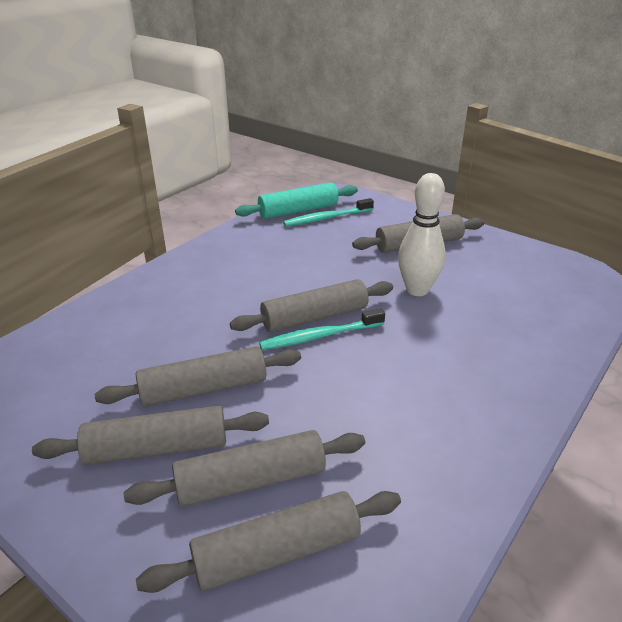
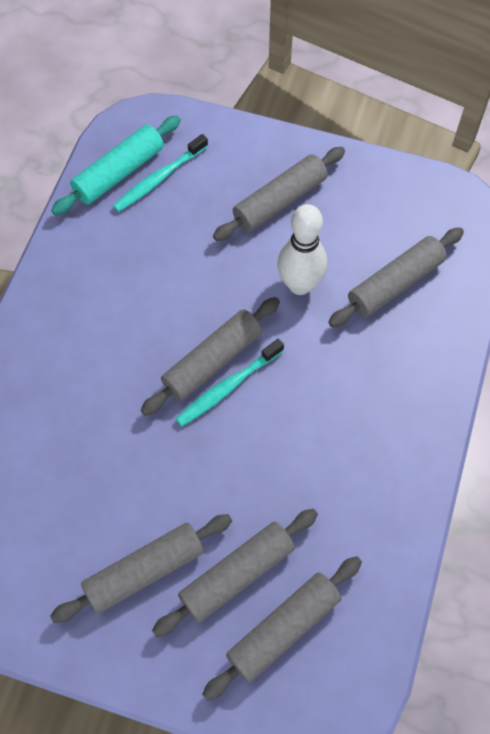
camera: 20 degrees left, 30 degrees up
(204, 389) = (150, 492): grey rolling pin -> grey rolling pin (395, 284)

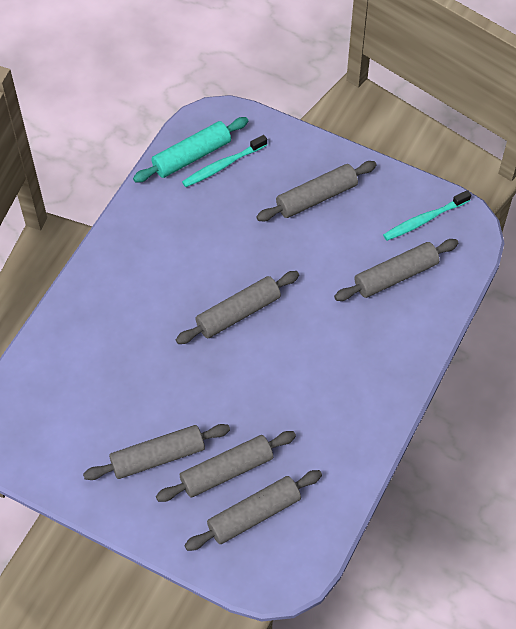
camera: 10 degrees right, 5 degrees down
(227, 387) = (246, 334): turquoise toothbrush -> turquoise toothbrush (424, 220)
(300, 284) = (319, 265): white bowling pin -> none

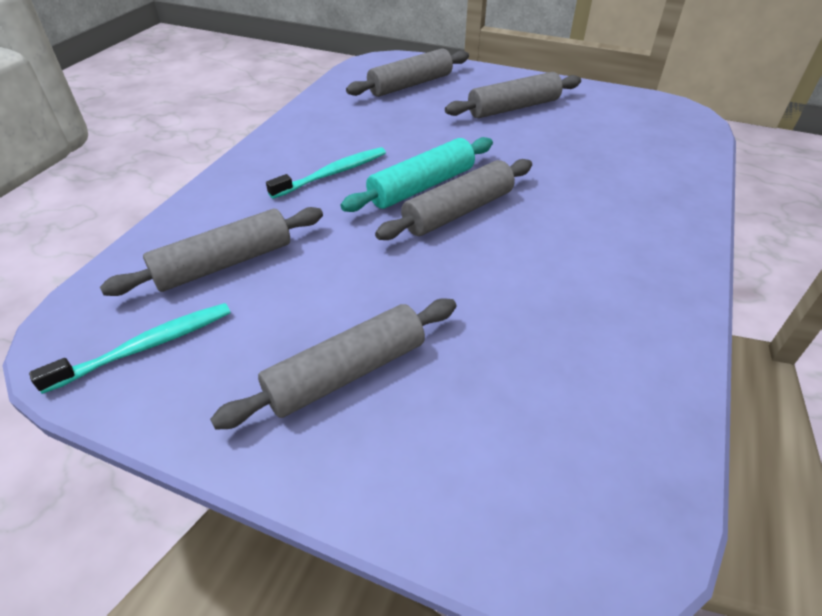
camera: 175 degrees right, 15 degrees down
(191, 156) = (621, 441): turquoise rolling pin -> turquoise rolling pin (422, 186)
(222, 165) = (547, 424): turquoise toothbrush -> turquoise toothbrush (332, 174)
(226, 471) = (442, 103): grey rolling pin -> none

